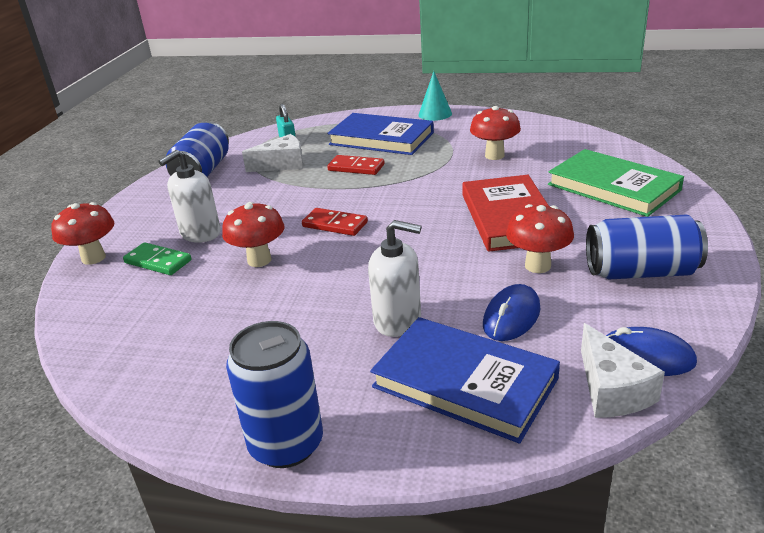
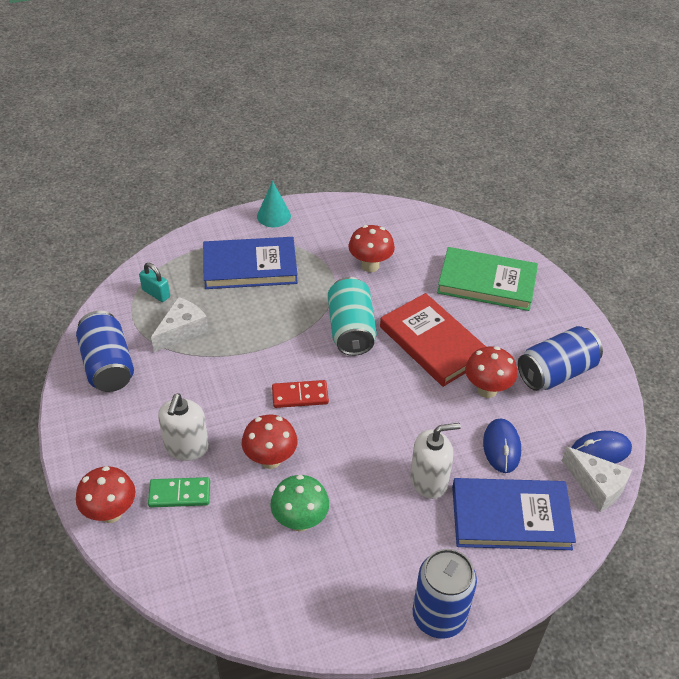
camera: 35 degrees left, 15 degrees up
(234, 312) = (300, 521): none -> green mushroom
(356, 167) = (259, 315): red domino -> none
(431, 192) = (351, 330): none -> turquoise can

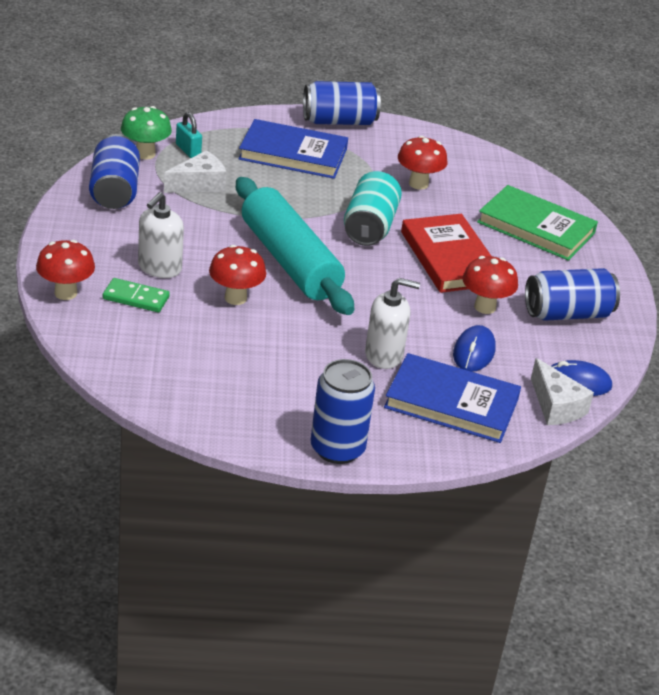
camera: 15 degrees right, 10 degrees down
(274, 216) = (339, 121): turquoise cone -> blue can
(300, 396) = (290, 261): red domino -> turquoise rolling pin
(300, 521) = (240, 348): green mushroom -> green mushroom (145, 154)

